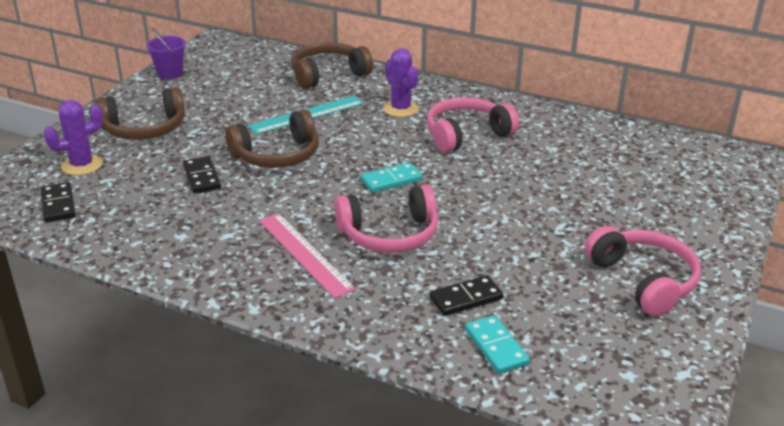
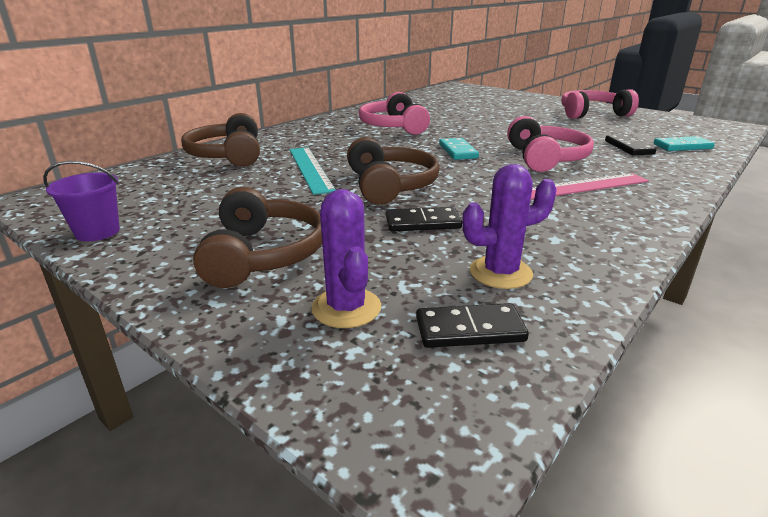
camera: 75 degrees left, 5 degrees down
(400, 109) = (331, 139): purple cactus -> purple cactus (500, 273)

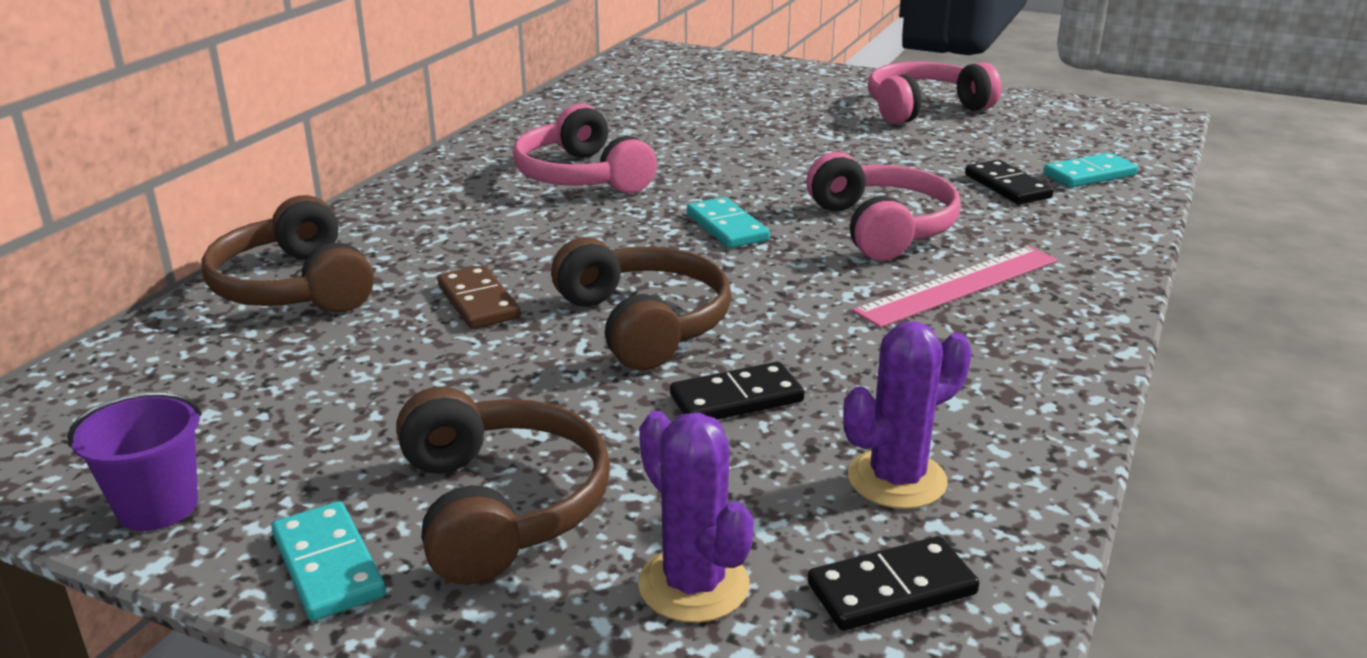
camera: 15 degrees left, 0 degrees up
(156, 268) = (328, 565): none -> turquoise domino
(310, 169) = (478, 302): turquoise ruler -> brown domino

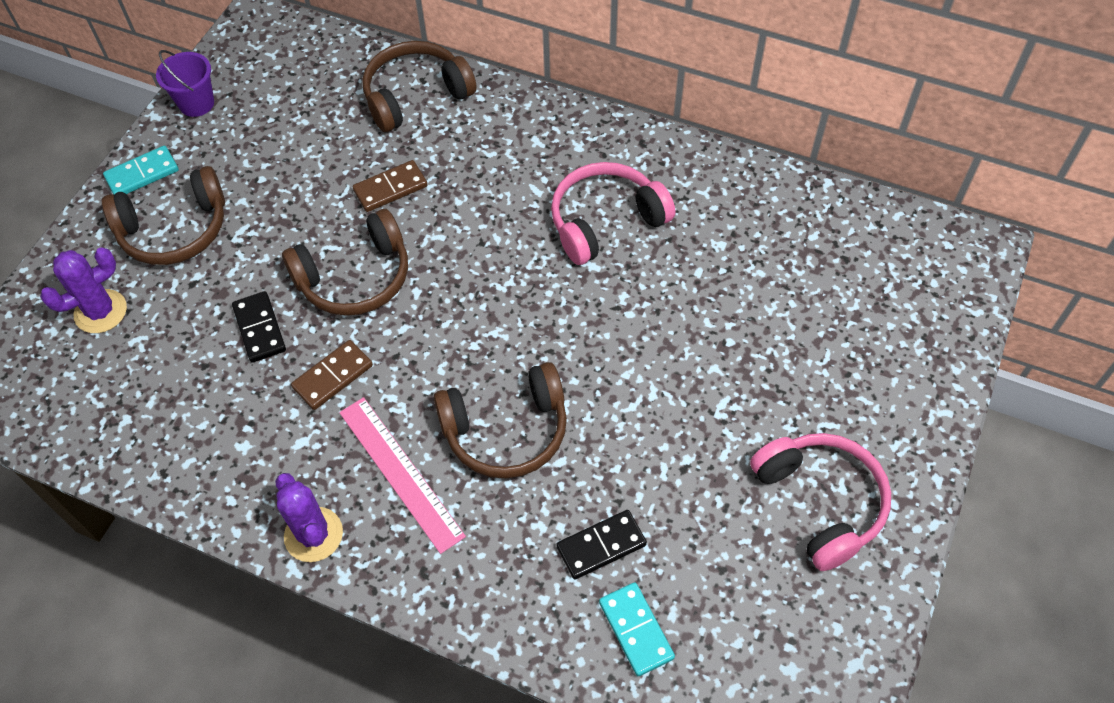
camera: 90 degrees right, 30 degrees up
(726, 227) = (506, 322): turquoise domino -> none
(820, 335) = (333, 376): none -> brown domino
(882, 228) = (506, 430): pink headphones -> brown headphones
(892, 589) = (80, 393): black domino -> none
(897, 479) = (167, 405): purple cactus -> purple cactus (313, 534)

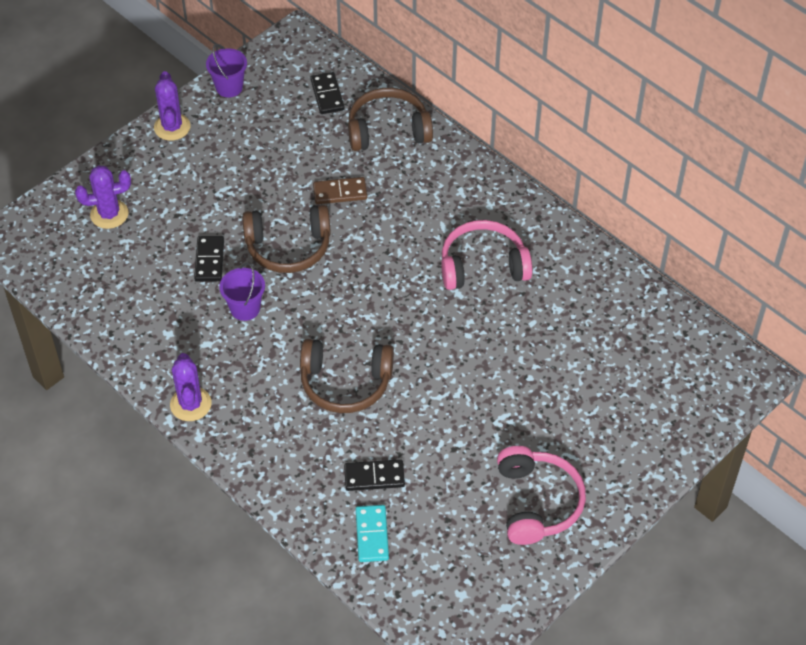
camera: 20 degrees right, 5 degrees down
(142, 174) = (172, 127): turquoise domino -> purple cactus
(174, 230) = (179, 174): brown headphones -> none
(323, 76) = (327, 95): none -> black domino
(333, 376) = (245, 308): brown domino -> purple bucket
(400, 473) = (263, 385): pink ruler -> none

